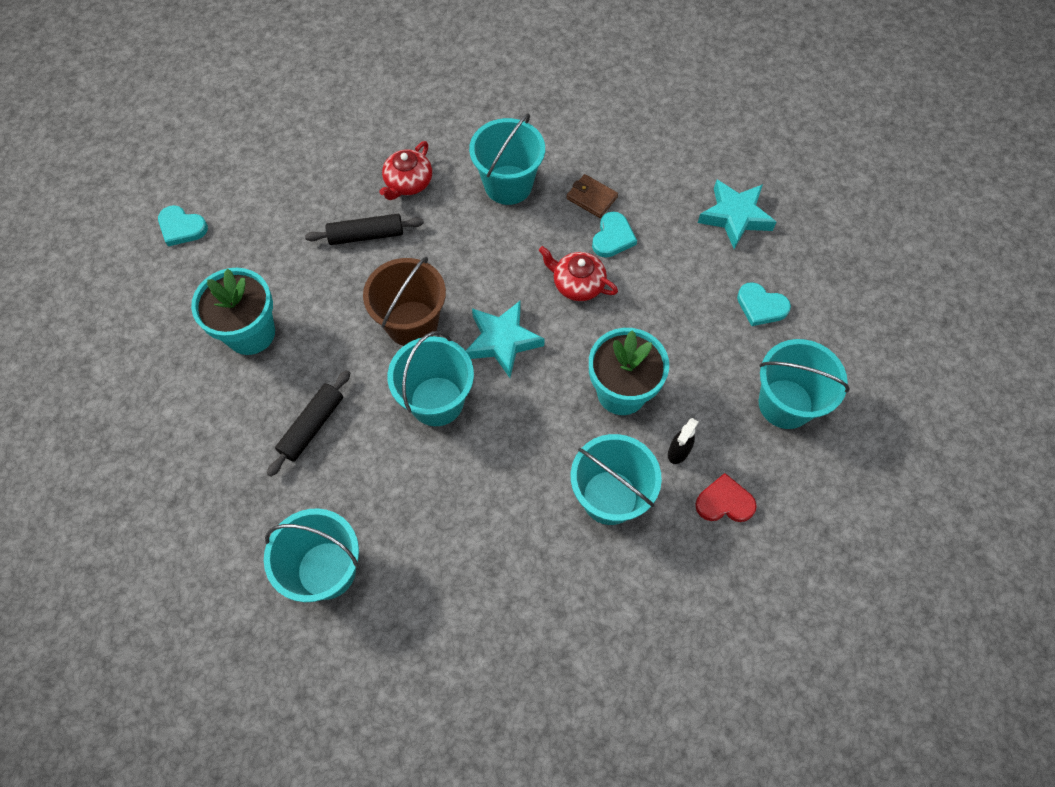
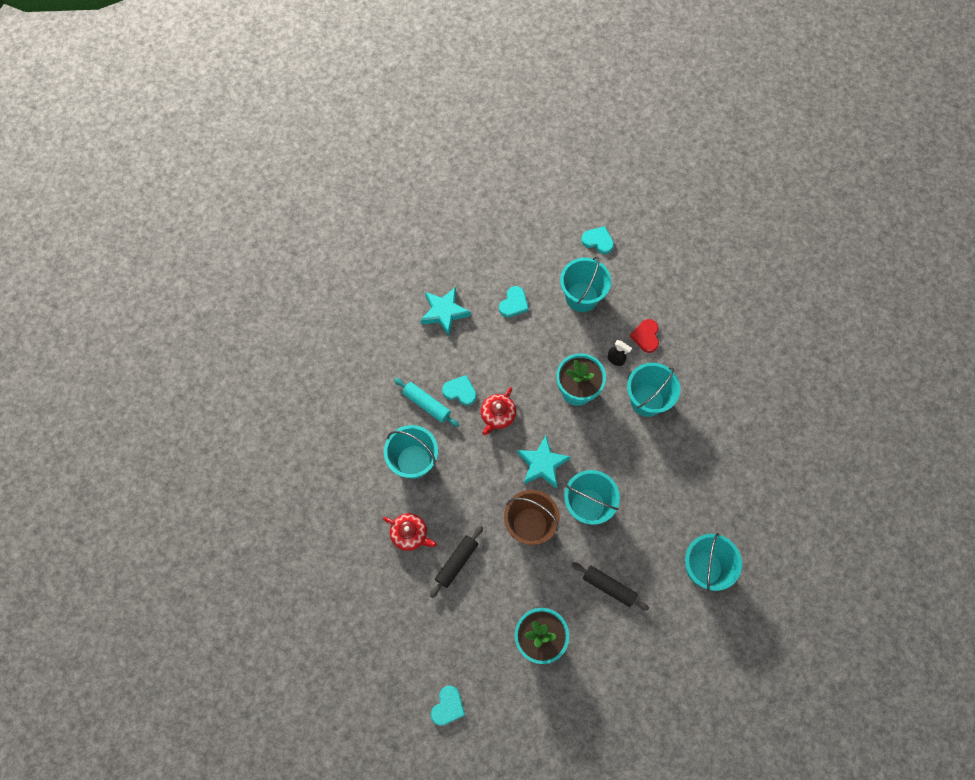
camera: 90 degrees left, 5 degrees up
(366, 235) = (456, 562): black rolling pin -> black rolling pin turned 45 degrees clockwise
(591, 198) = (426, 404): brown wallet -> turquoise rolling pin
(894, 432) = (598, 241): none -> turquoise heart

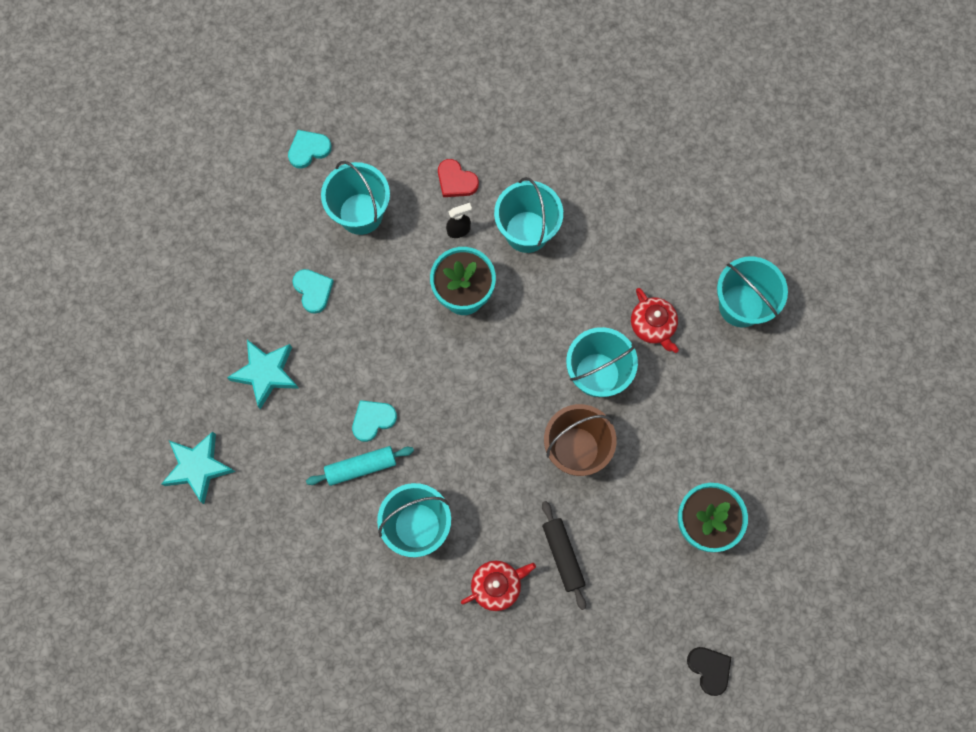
camera: 55 degrees left, 5 degrees up
(448, 706) = (709, 669): turquoise heart -> black heart
(497, 415) = (430, 398): red teapot -> red teapot (653, 325)
(542, 464) = (519, 390): turquoise star -> turquoise star (198, 467)
(608, 587) = (696, 414): black rolling pin -> none

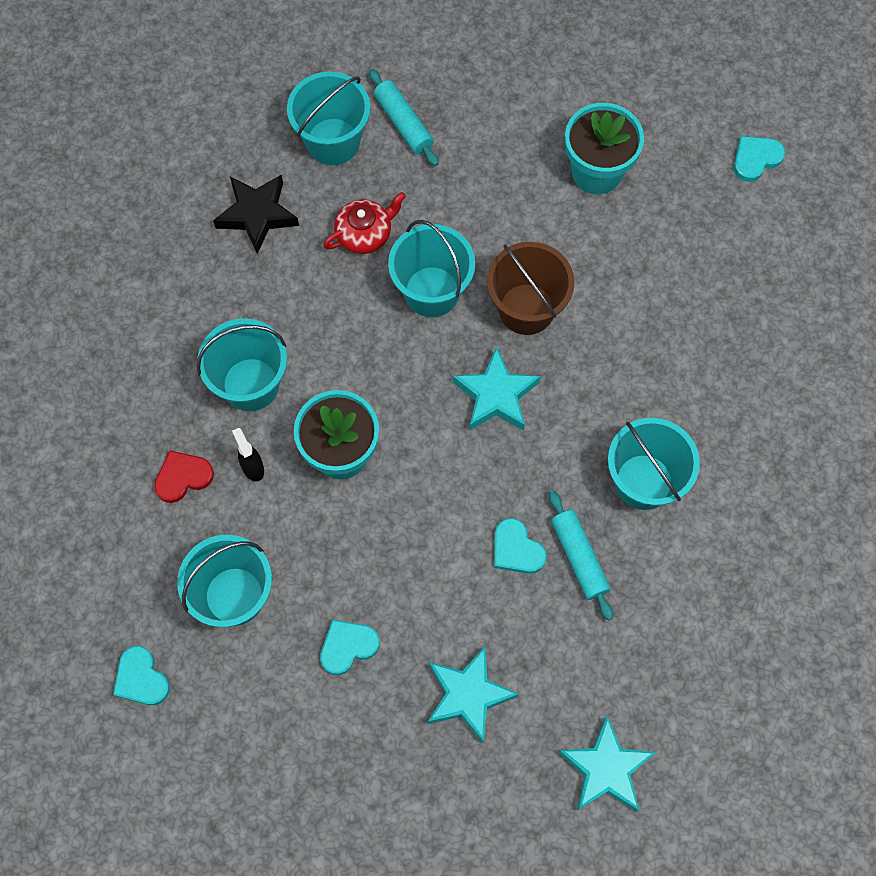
camera: 95 degrees left, 5 degrees down
(456, 181) = (183, 477): red heart -> red heart turned 150 degrees counterclockwise
(497, 585) = (700, 384): red teapot -> none
(501, 417) = (496, 395): none -> turquoise star
(563, 555) = (654, 315): black rolling pin -> none
(675, 242) = (257, 215): none -> black star
(709, 669) = (755, 159): black heart -> turquoise heart
(757, 364) = (403, 123): none -> turquoise rolling pin

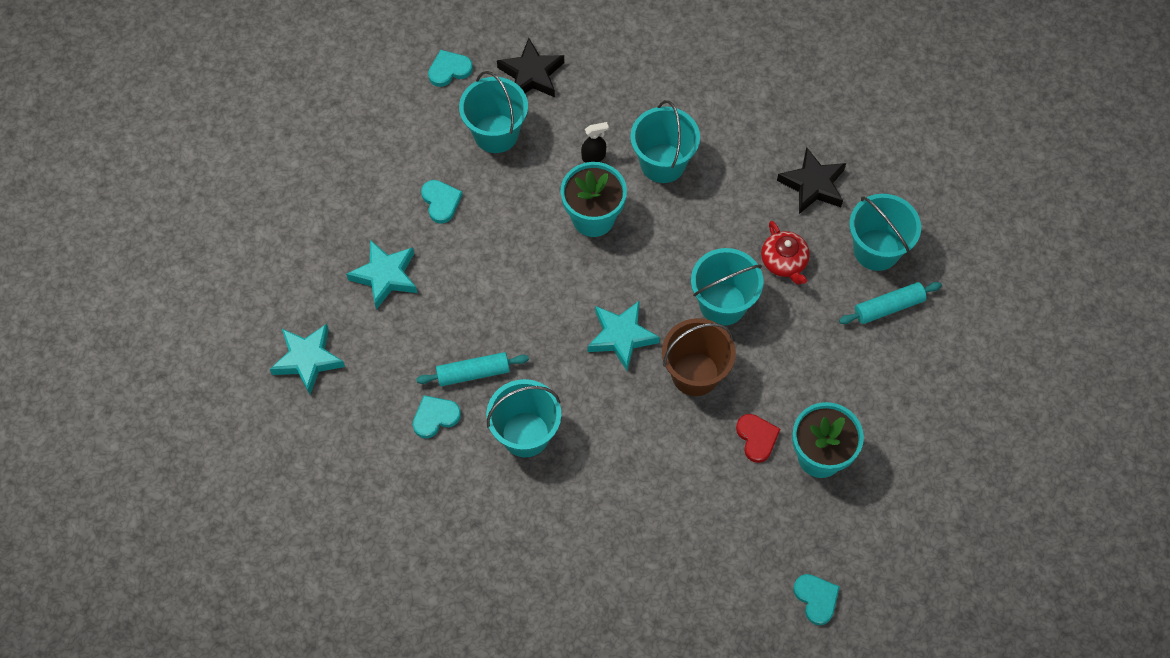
camera: 100 degrees right, 5 degrees down
(137, 567) = (531, 74): none -> black star
(183, 477) = (595, 110): red heart -> red heart (757, 438)
(516, 549) = (489, 329): turquoise heart -> turquoise heart (435, 417)

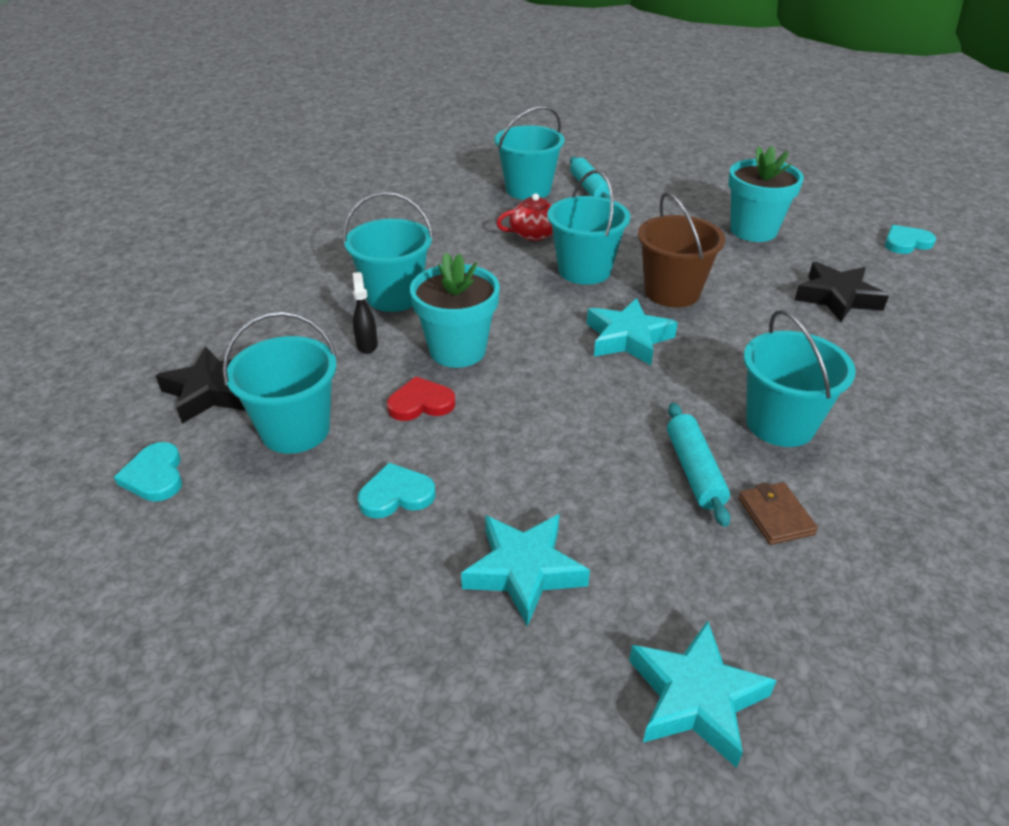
camera: 85 degrees left, 25 degrees down
(435, 417) = (775, 516): turquoise heart -> brown wallet
(757, 438) = (742, 261): red heart -> red heart (421, 403)
(813, 185) = (449, 213): black star -> black star (837, 297)

